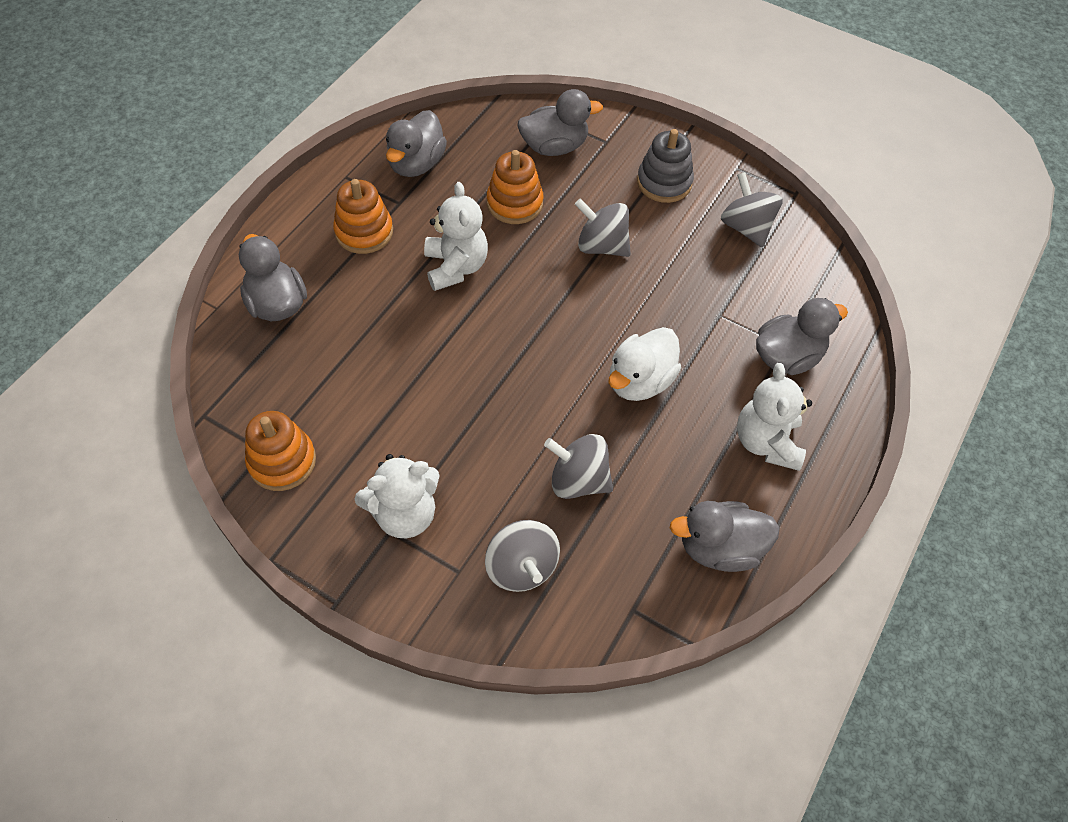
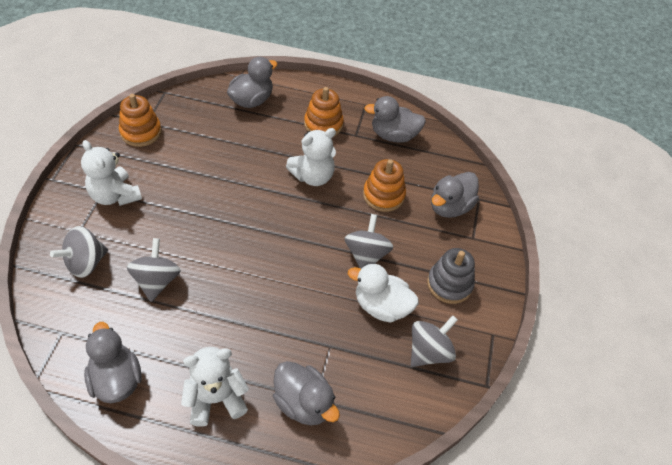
camera: 70 degrees right, 5 degrees down
(554, 146) = (450, 207): grey duck -> grey duck turned 75 degrees clockwise
(640, 381) = (249, 302): white duck -> white duck (381, 306)

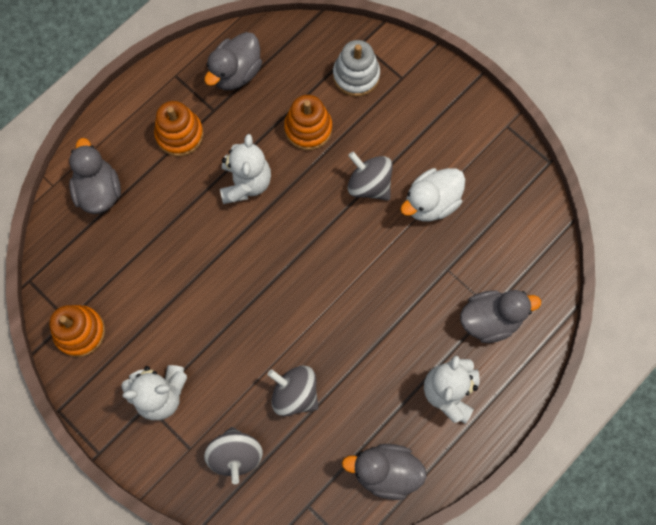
camera: 55 degrees left, 20 degrees up
(429, 351) = (496, 189): grey spinning top -> none
(449, 284) = (439, 130): grey stacking toy -> none
(450, 207) = (356, 75): grey duck -> white stacking toy

